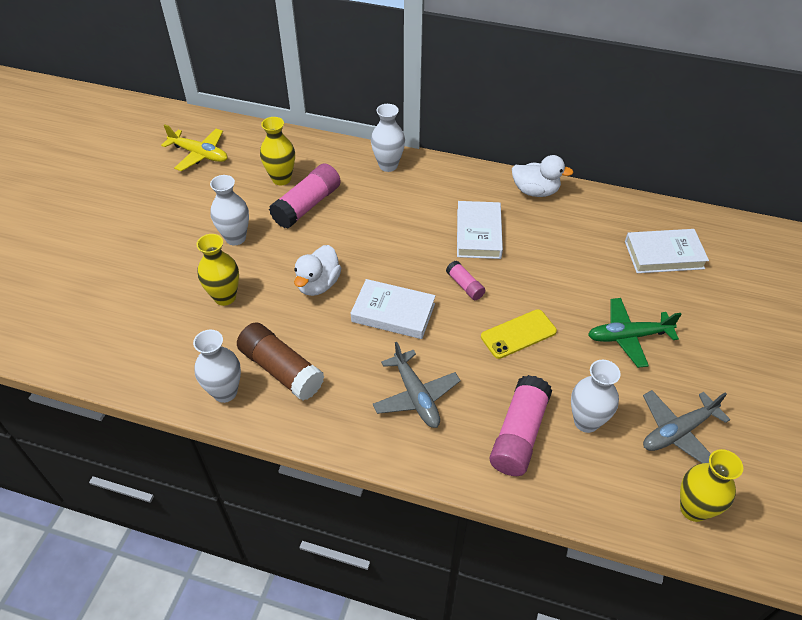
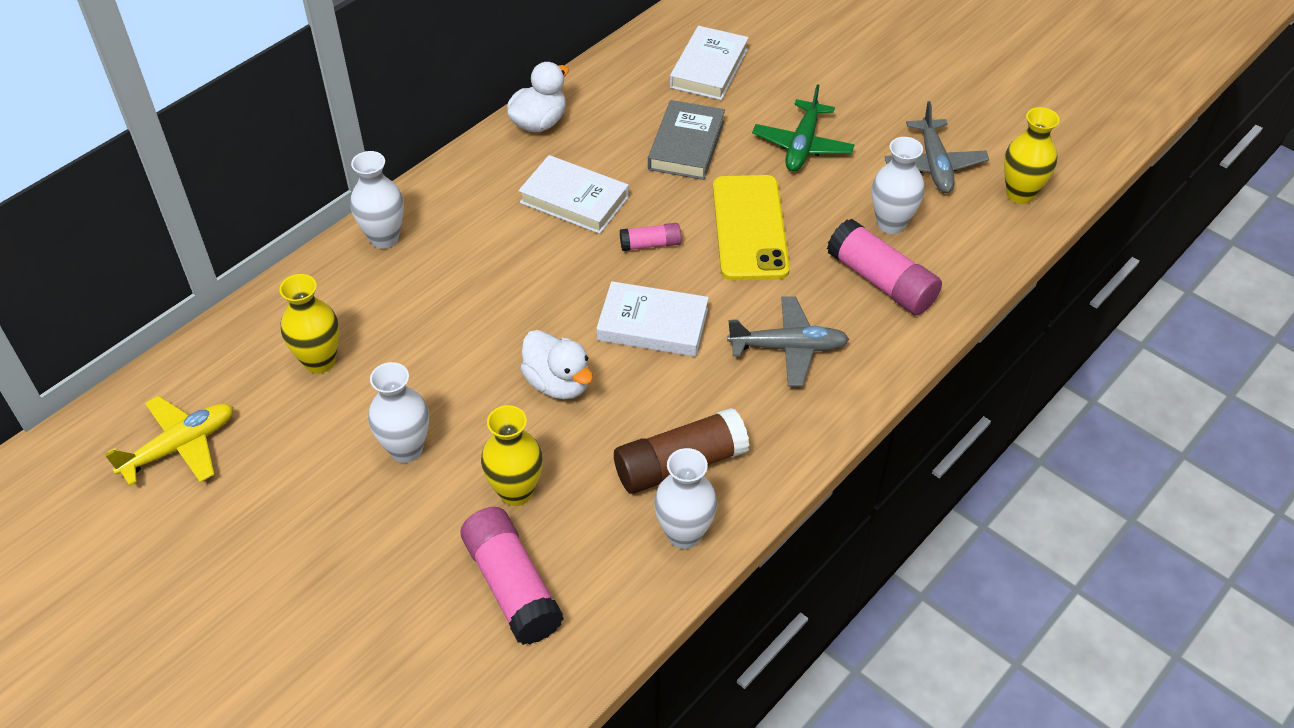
camera: 65 degrees left, 0 degrees up
(307, 205) = (399, 349): pink glue stick -> pink glue stick (512, 586)
(393, 313) = (652, 325): white book -> white book turned 60 degrees clockwise
(518, 334) = (750, 228): yellow phone -> yellow phone, size x1.55
(574, 270) = (686, 145): none -> grey book

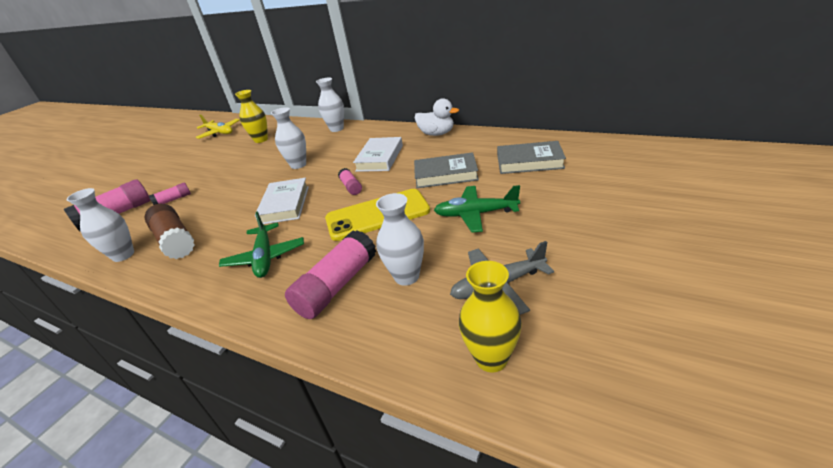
camera: 80 degrees right, 15 degrees down
(406, 449) = (207, 169): white vase -> white vase (298, 165)
(516, 492) = (173, 200): yellow vase -> pink glue stick
(558, 383) = (242, 191): white duck -> none
(709, 68) = (529, 162): white book -> grey book
(788, 348) = (265, 257): grey plane -> green plane

